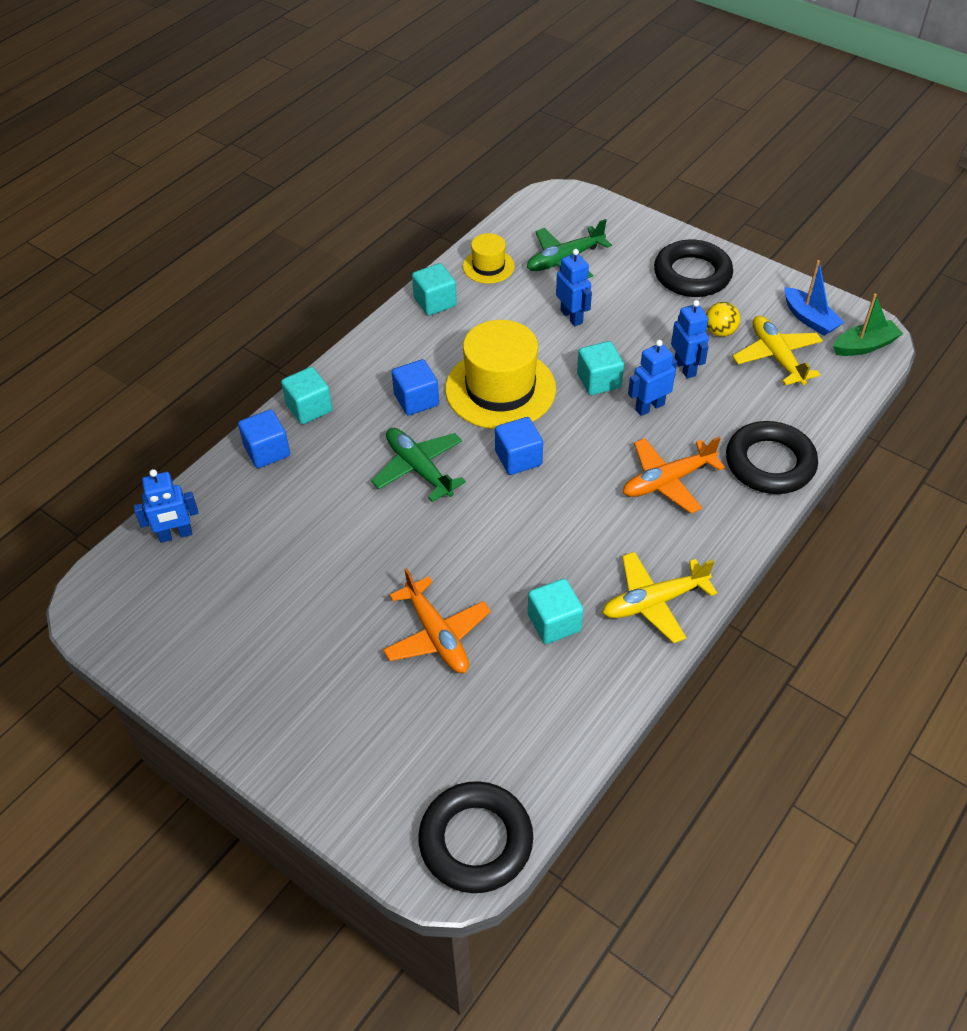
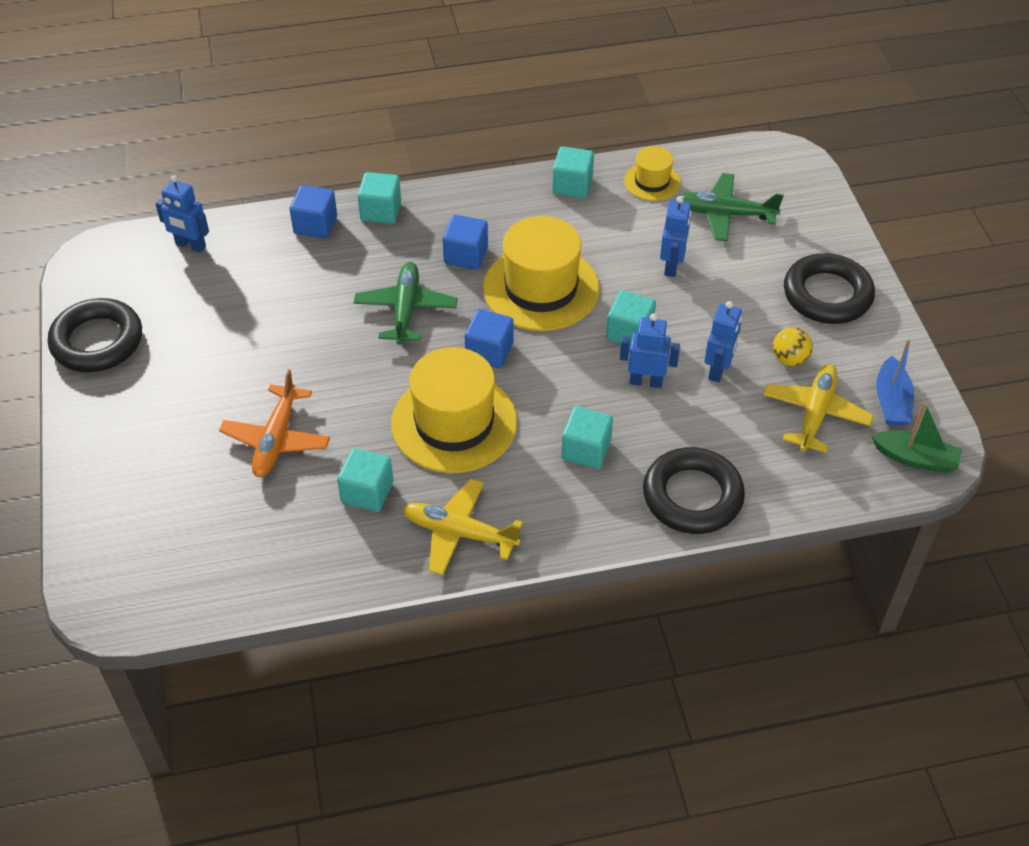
camera: 40 degrees right, 0 degrees up
(476, 841) = (138, 597): black ring -> black ring (97, 341)
(555, 526) = (454, 423): none -> yellow hat
(667, 481) = (586, 450): orange plane -> turquoise cube

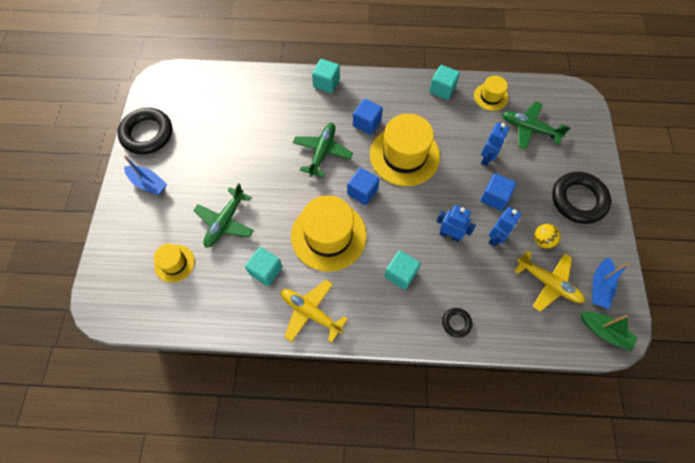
camera: 15 degrees right, 15 degrees up
(124, 412) = (148, 183): none -> blue boat
(190, 245) = (215, 83): blue robot -> none
(210, 515) = (174, 263): none -> yellow hat
(276, 440) = (225, 222): orange plane -> green plane
(315, 225) = (287, 84): blue cube -> blue cube (494, 197)
(629, 333) = (449, 198): turquoise cube -> none
(692, 496) = (456, 323): black ring -> black ring, size x0.48
(815, 413) = (548, 283): yellow plane -> yellow plane turned 90 degrees clockwise

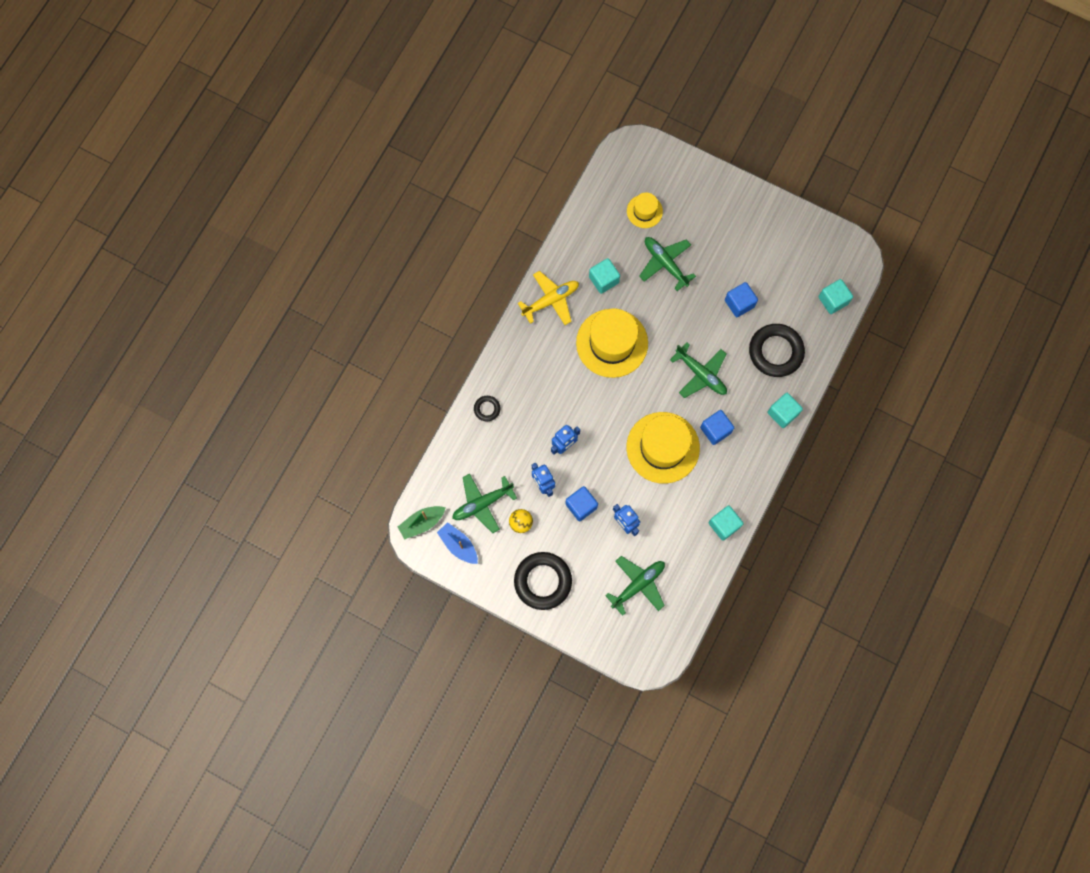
camera: 115 degrees right, 10 degrees up
(147, 134) = (792, 226): black ring -> black ring (775, 352)
(148, 183) = (735, 212): blue boat -> none
(362, 192) = (641, 391): blue cube -> blue cube (739, 303)
(401, 274) = (549, 386): turquoise cube -> turquoise cube (833, 300)
(490, 97) = (693, 569): yellow hat -> none
(548, 283) = (482, 504): yellow plane -> green plane

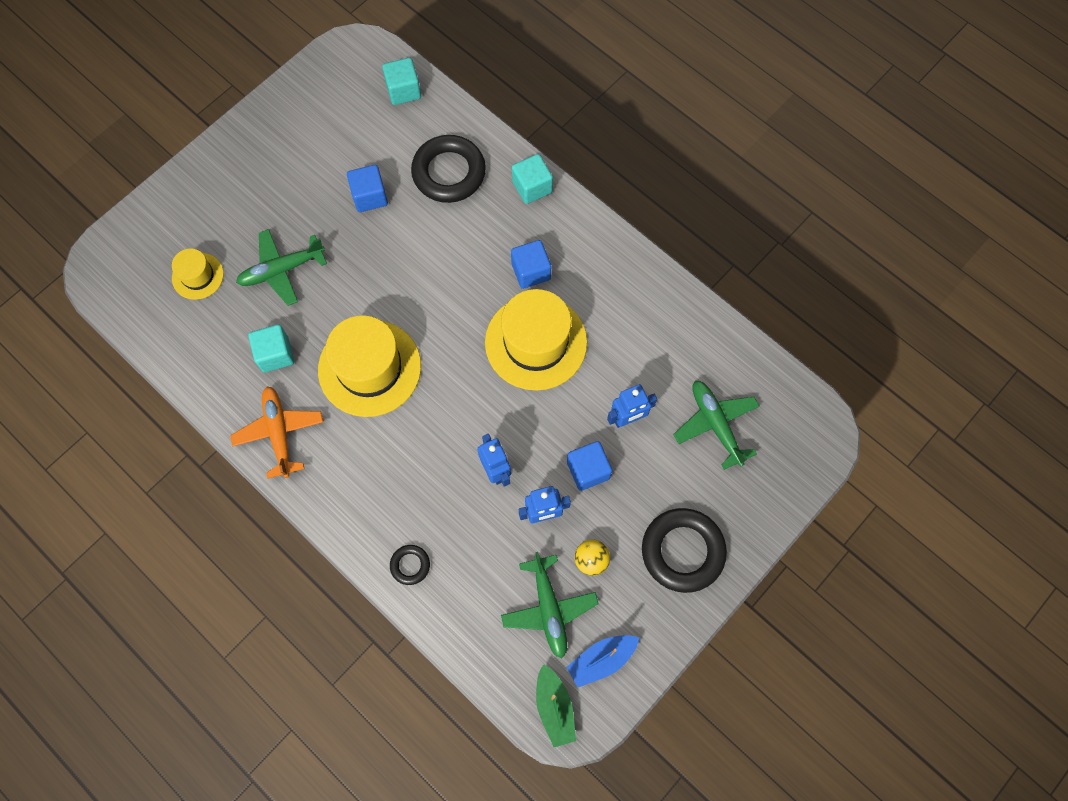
camera: 75 degrees left, 5 degrees down
(551, 300) = (279, 432): yellow plane -> orange plane
(701, 374) = (450, 268): green plane -> none
(724, 525) = (660, 296): turquoise cube -> none

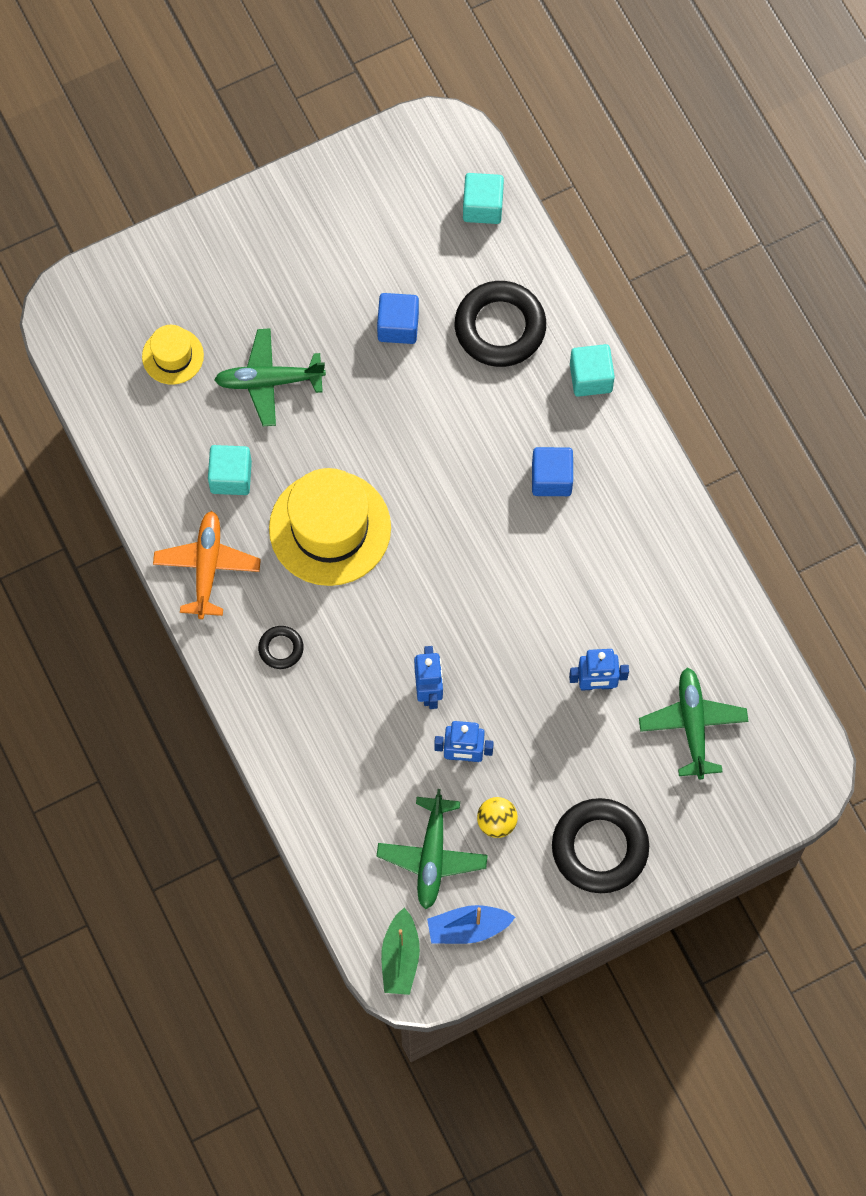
camera: 20 degrees right, 0 degrees up
(410, 565) = (300, 759): black ring -> black ring (281, 648)
(536, 342) = (526, 563): yellow hat -> none
(588, 470) = (530, 725): blue cube -> none

